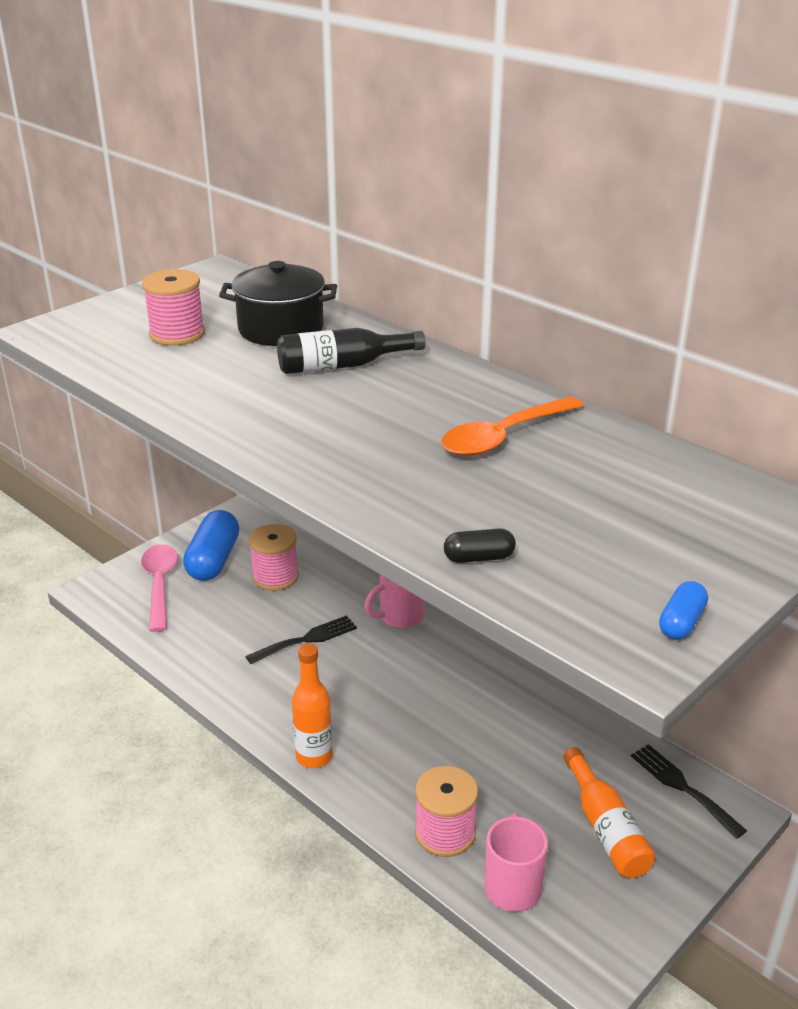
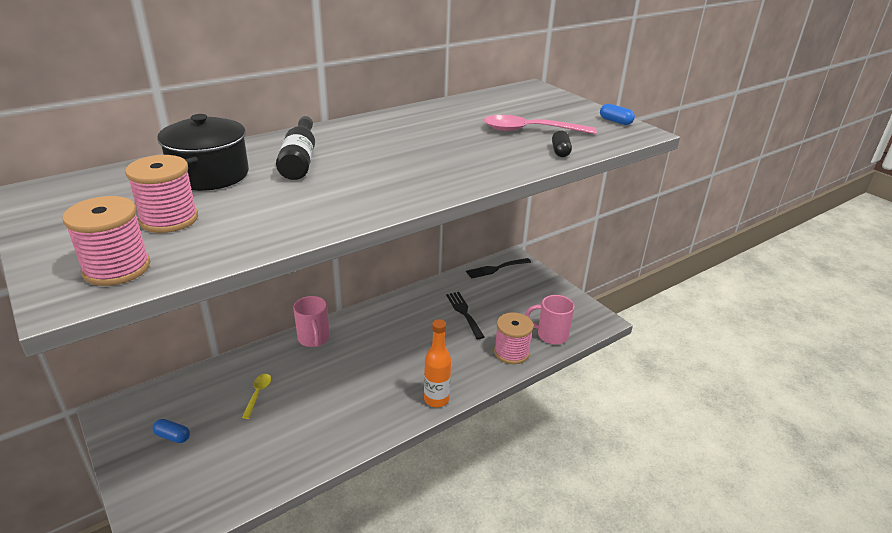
camera: 80 degrees left, 0 degrees up
(159, 585) = (183, 479): pink spoon -> pink spoon (530, 130)
(213, 560) = (173, 436): blue capsule -> blue capsule, size x0.46
(275, 577) = (225, 398): pink spool -> pink spool (117, 268)
(287, 598) = (258, 394): none -> yellow spoon
(307, 639) = (314, 389): black fork -> black fork (464, 313)
(503, 437) = (433, 129): orange spoon -> none
(605, 828) = (517, 297): orange bottle -> none

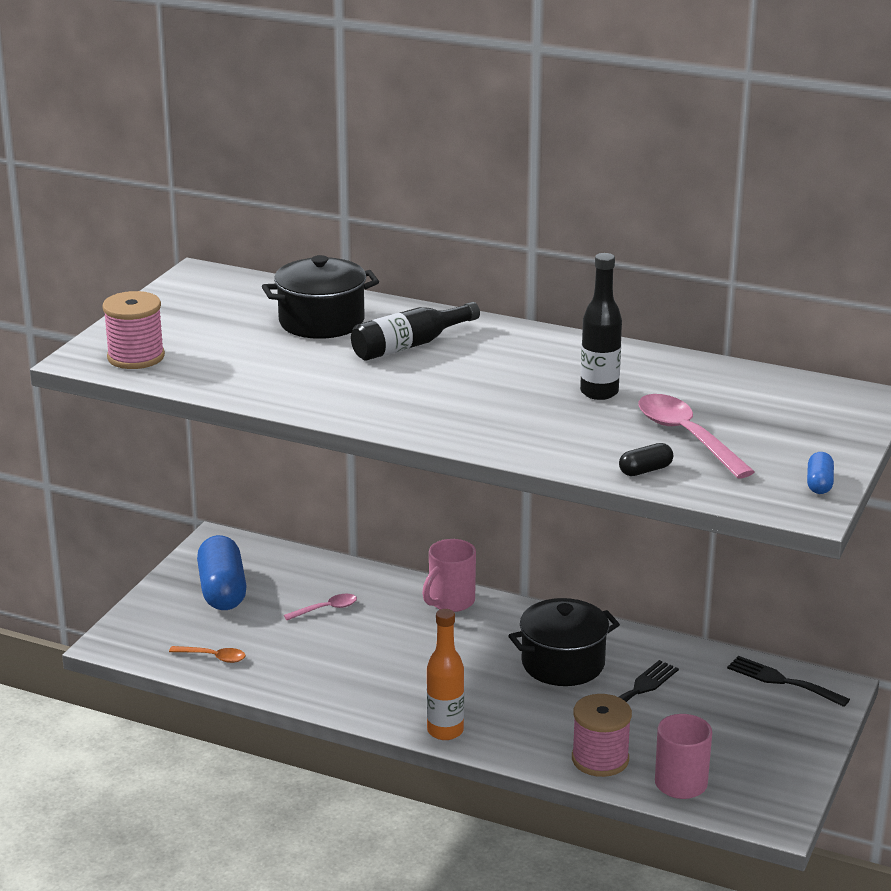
camera: 60 degrees right, 5 degrees down
(169, 219) = (225, 342): pink spool -> none
(173, 436) = (222, 590): blue capsule -> blue capsule, size x2.16
(245, 479) = (213, 657): none -> orange spoon
(258, 394) = (326, 609): yellow spoon -> pink spoon
(416, 326) = (563, 663): none -> black pot
(448, 133) = (599, 392): none -> black bottle

